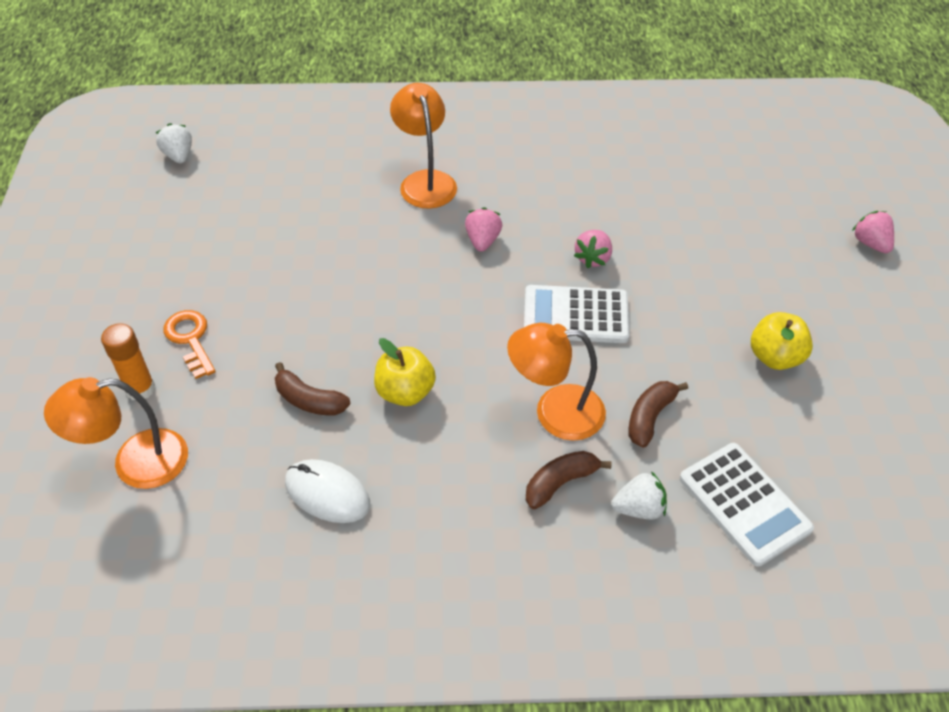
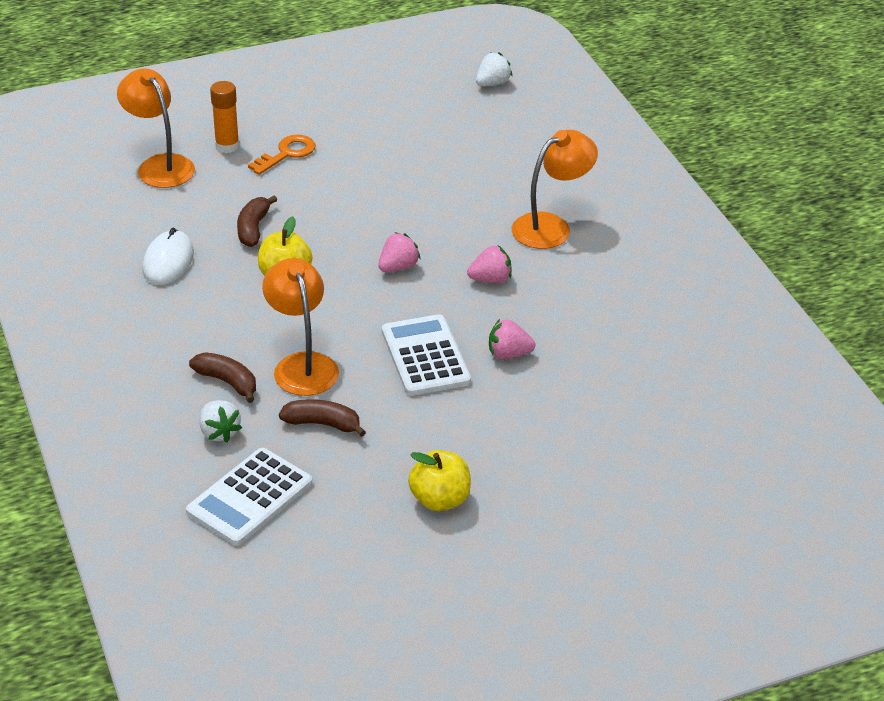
camera: 70 degrees right, 10 degrees down
(870, 243) = (658, 561): pink strawberry -> pink strawberry (398, 267)

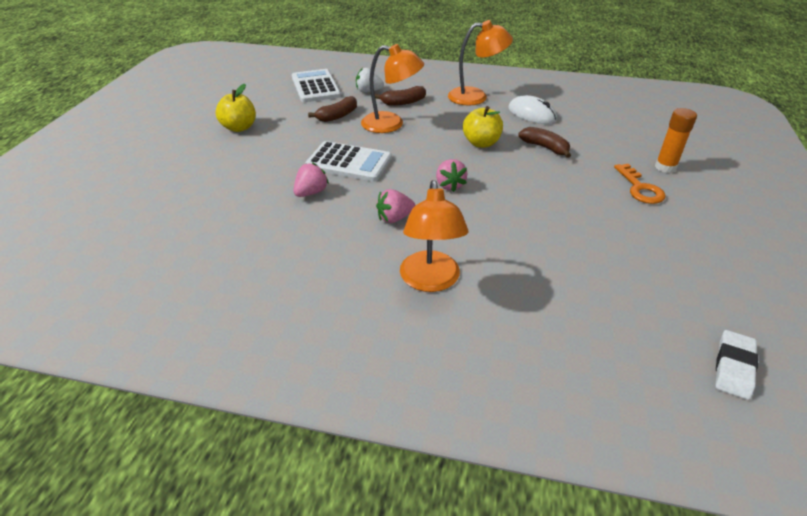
camera: 125 degrees right, 0 degrees up
(160, 165) = (650, 137): orange lamp -> orange lamp (476, 97)
(490, 279) = (394, 218): pink strawberry -> pink strawberry turned 45 degrees clockwise
(492, 83) = (734, 367): white strawberry -> white eraser

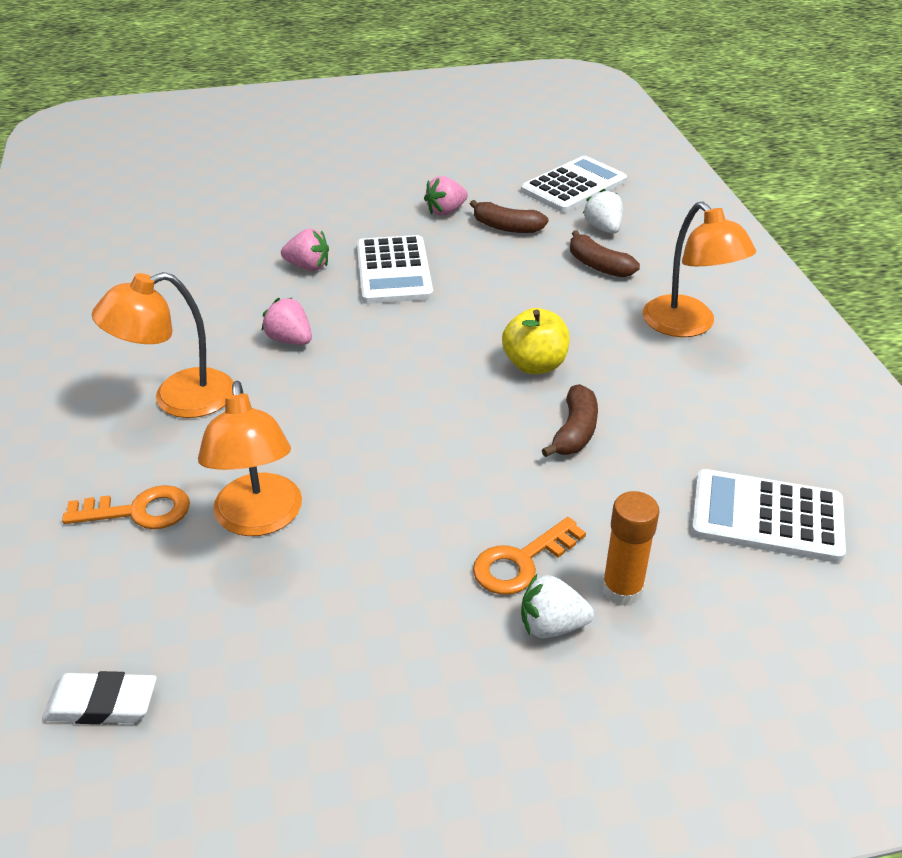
camera: 65 degrees right, 0 degrees up
(239, 127) = (416, 174): yellow apple -> none
(391, 124) = (522, 274): orange lamp -> orange lamp (259, 519)
(449, 185) = (394, 363): pink strawberry -> pink strawberry (445, 211)
(532, 114) = (684, 396): white mouse -> none
(551, 321) = (139, 511): none -> orange key
(626, 121) = (767, 517): none -> white calculator
(686, 192) = (551, 626): none -> white strawberry

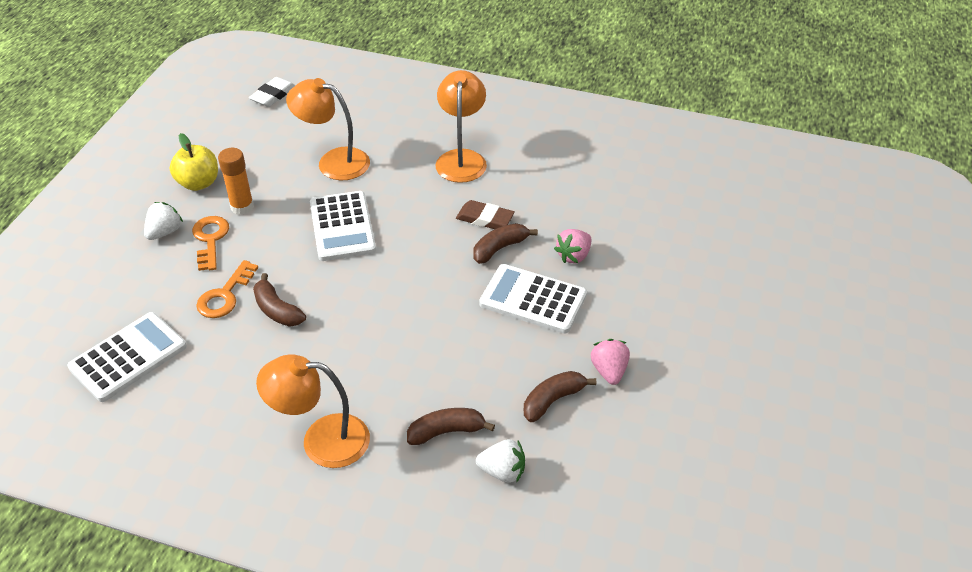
camera: 120 degrees right, 5 degrees up
(139, 511) = (378, 126): orange key -> orange key (225, 295)
(290, 340) = (485, 219): pink strawberry -> brown eraser
(334, 314) = (499, 248): none -> brown banana
(534, 365) = (356, 324): yellow apple -> yellow apple (198, 183)
(574, 186) = (599, 495): white calculator -> white calculator (342, 227)
(622, 589) = (154, 267): orange glue stick -> orange glue stick (242, 207)

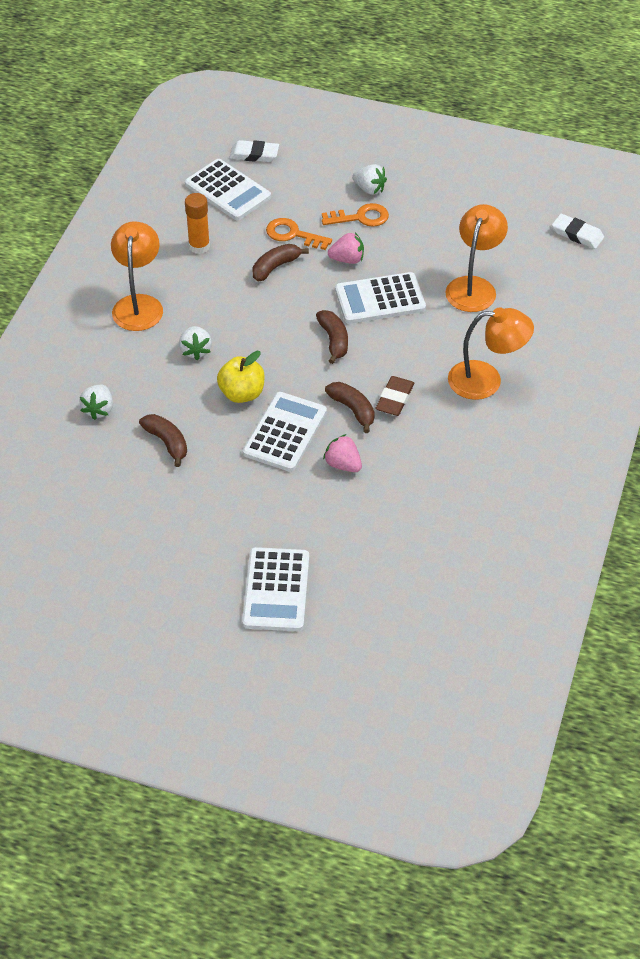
camera: 90 degrees right, 5 degrees up
(67, 333) = (254, 154): none -> white eraser
(198, 183) = (436, 200): yellow apple -> yellow apple (242, 393)
(242, 207) = (404, 232): orange glue stick -> orange glue stick (199, 246)
(407, 379) = (196, 350): none -> white strawberry
(446, 432) = (140, 375): brown banana -> brown banana (333, 340)
(609, 371) = (197, 482): pink strawberry -> pink strawberry (347, 259)
(740, 304) = (276, 590): none -> white calculator

